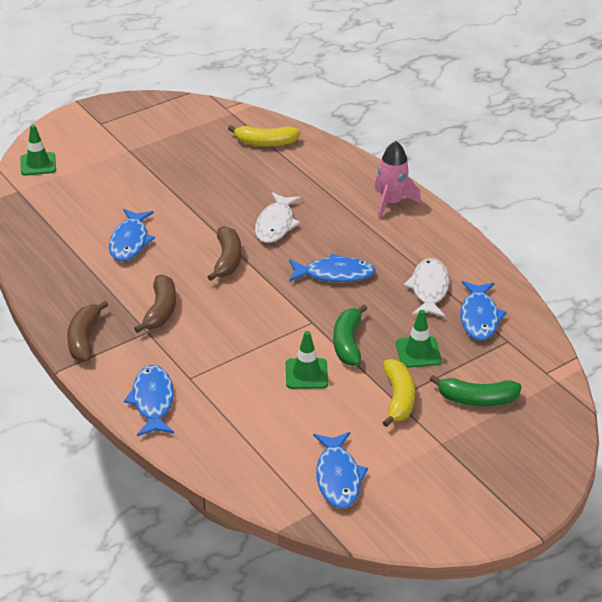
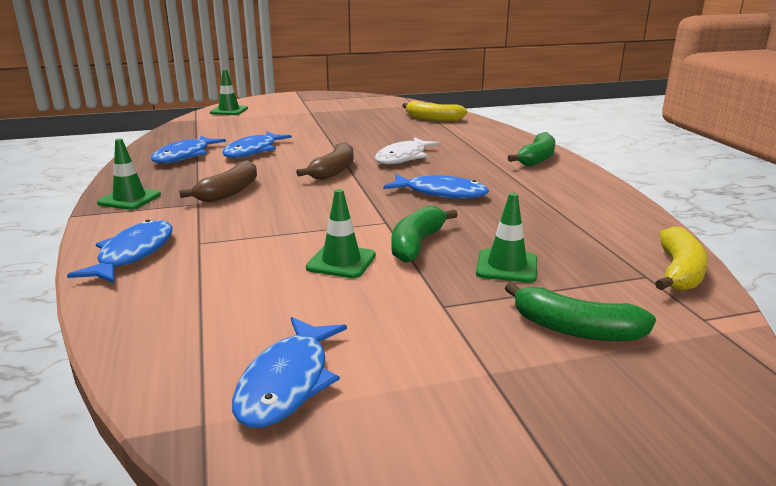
camera: 20 degrees right, 15 degrees down
(84, 339) = (129, 199): brown banana -> green traffic cone
(391, 202) = (536, 159): pink rocket -> green banana
(398, 399) = (450, 307): yellow banana -> yellow banana (679, 272)
(429, 289) = (550, 217): white fish -> none
(479, 317) = (609, 248): blue fish -> blue fish (185, 156)

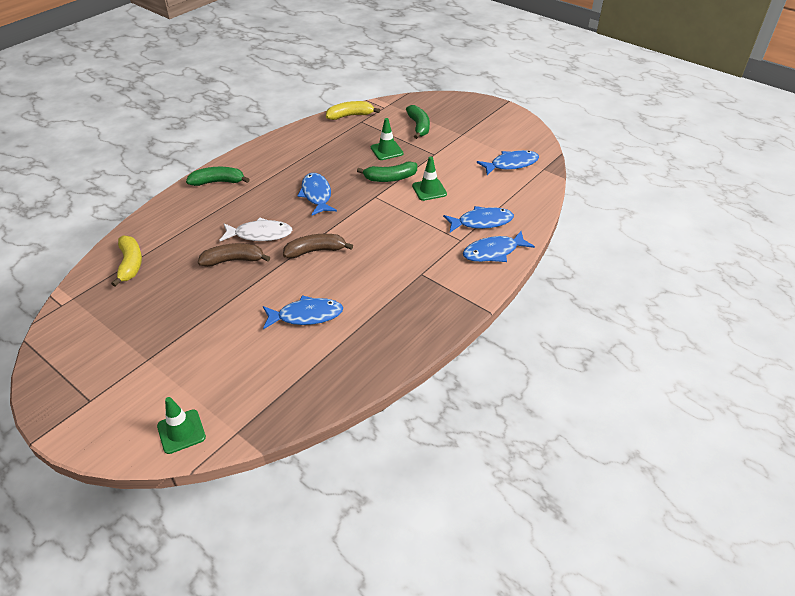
camera: 125 degrees left, 20 degrees up
(129, 199) = (446, 307): green traffic cone -> none
(185, 156) = (350, 346): blue fish -> blue fish (481, 222)
(229, 192) = (393, 273): brown banana -> brown banana (234, 260)

